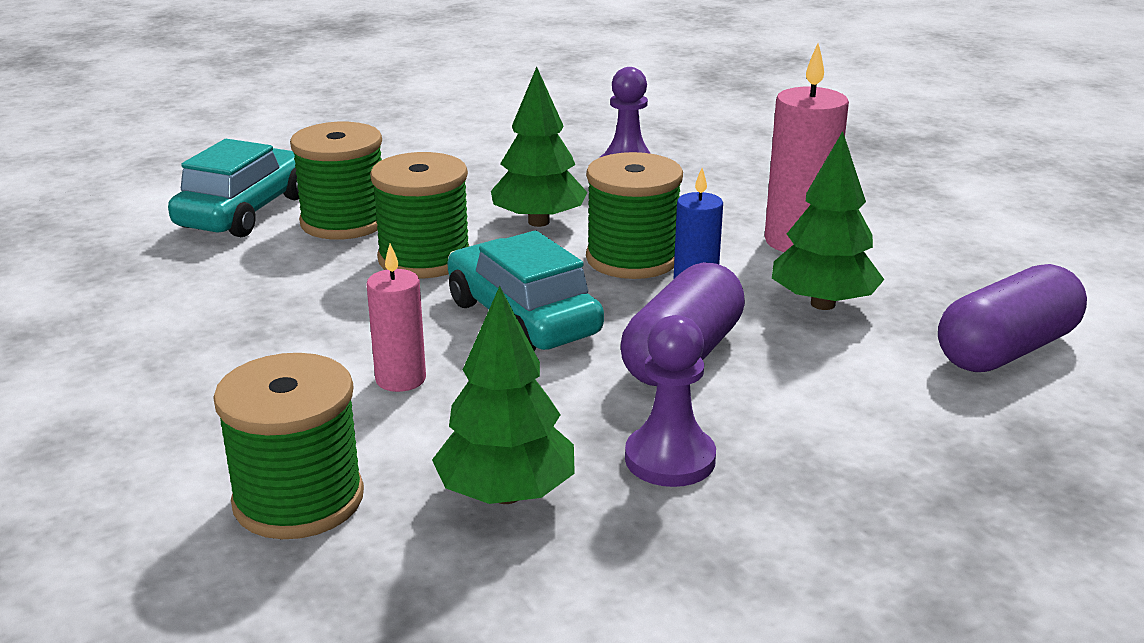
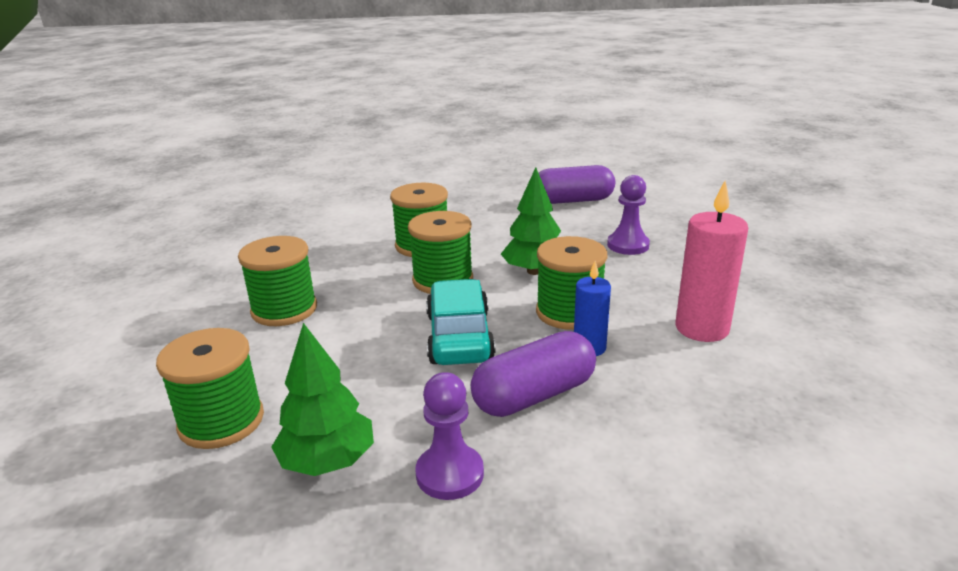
camera: 30 degrees right, 0 degrees up
(222, 347) = (284, 309): none -> green spool
(245, 211) = (378, 228): turquoise car -> none
(400, 379) = (350, 358): pink candle -> none
(823, 304) = (675, 384): green tree -> none
(1006, 350) = (797, 471): purple capsule -> purple capsule (572, 200)

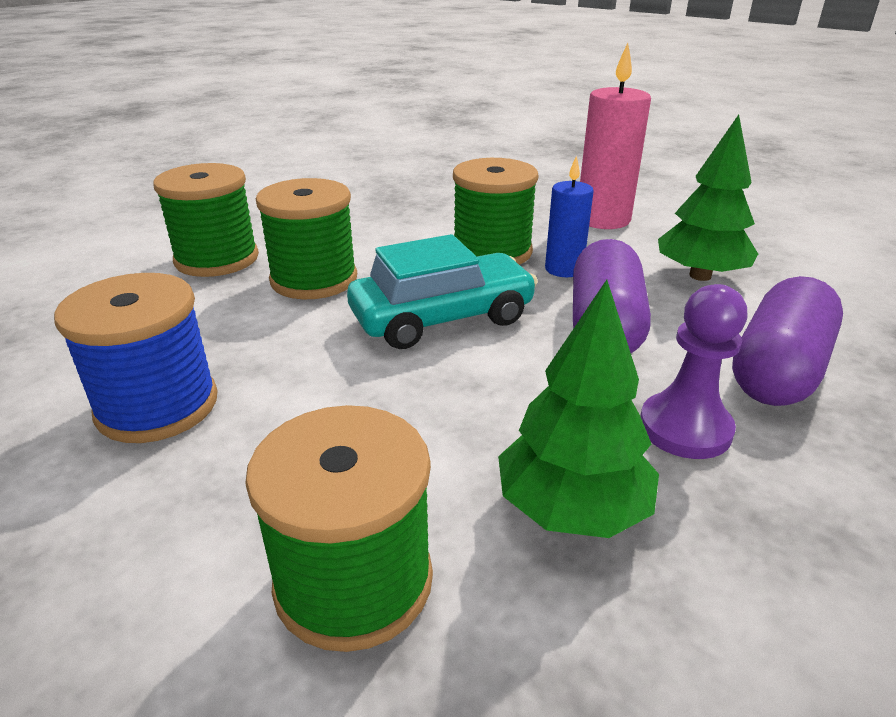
camera: 50 degrees left, 5 degrees up
(284, 309) = (157, 406): green spool -> blue spool
(459, 337) = (442, 318): turquoise car -> turquoise car turned 120 degrees clockwise
(534, 271) = (391, 234): green tree -> green tree (700, 276)
(572, 200) = (304, 167): purple capsule -> purple capsule (777, 369)
(628, 245) = (429, 185): purple pawn -> none

